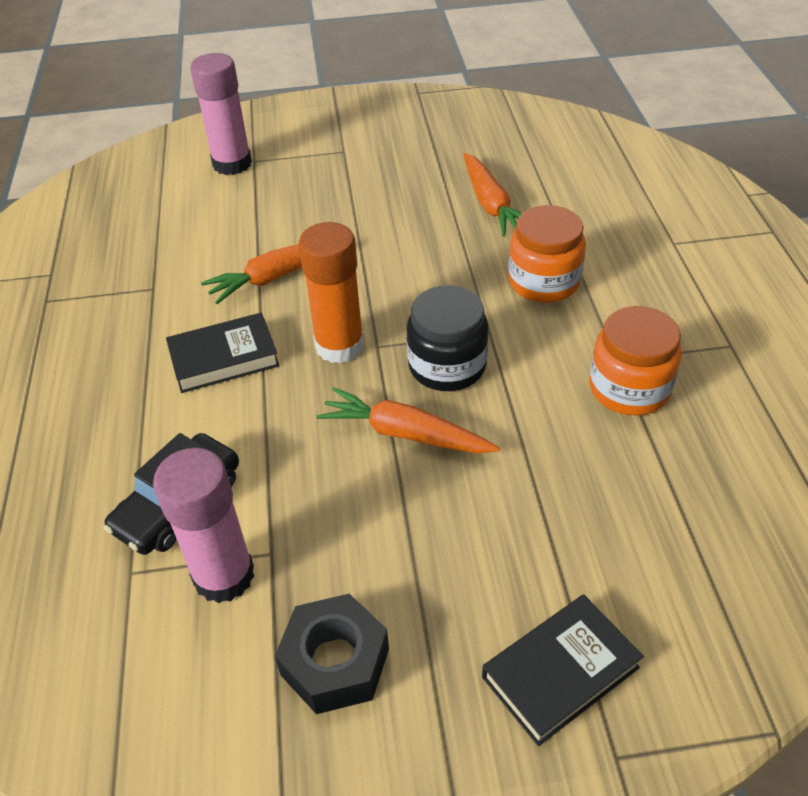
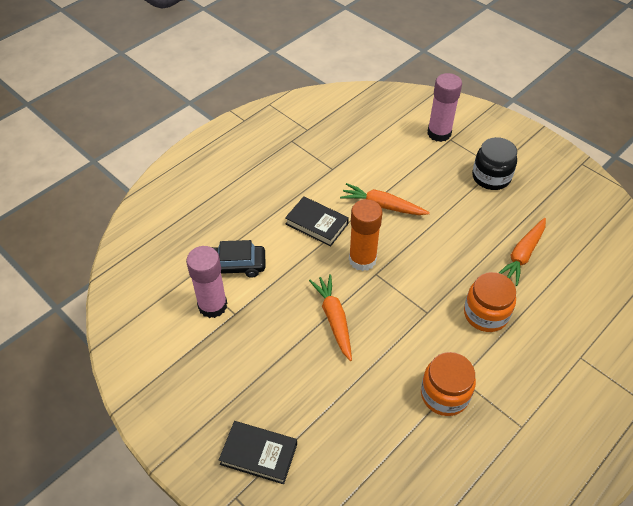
camera: 50 degrees right, 5 degrees up
(335, 662) = (204, 369): black nut -> none
(447, 366) = (389, 309): black jar -> black jar (491, 177)

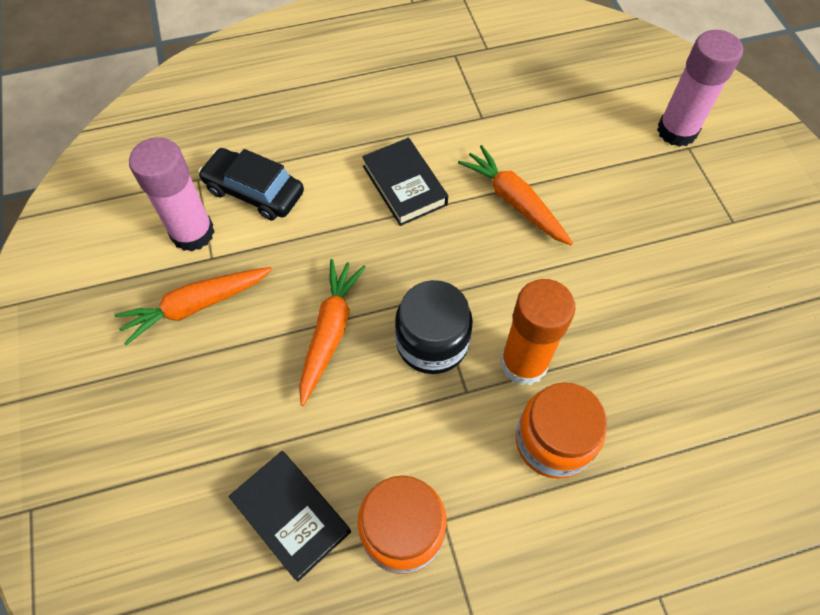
camera: 30 degrees right, 10 degrees up
(259, 454) = (99, 467): black book -> black book (291, 515)
(362, 260) = (430, 266): orange glue stick -> orange glue stick (523, 363)
(491, 177) = (713, 233): black jar -> black jar (432, 342)
(522, 255) = (678, 379): orange carrot -> orange carrot (196, 306)

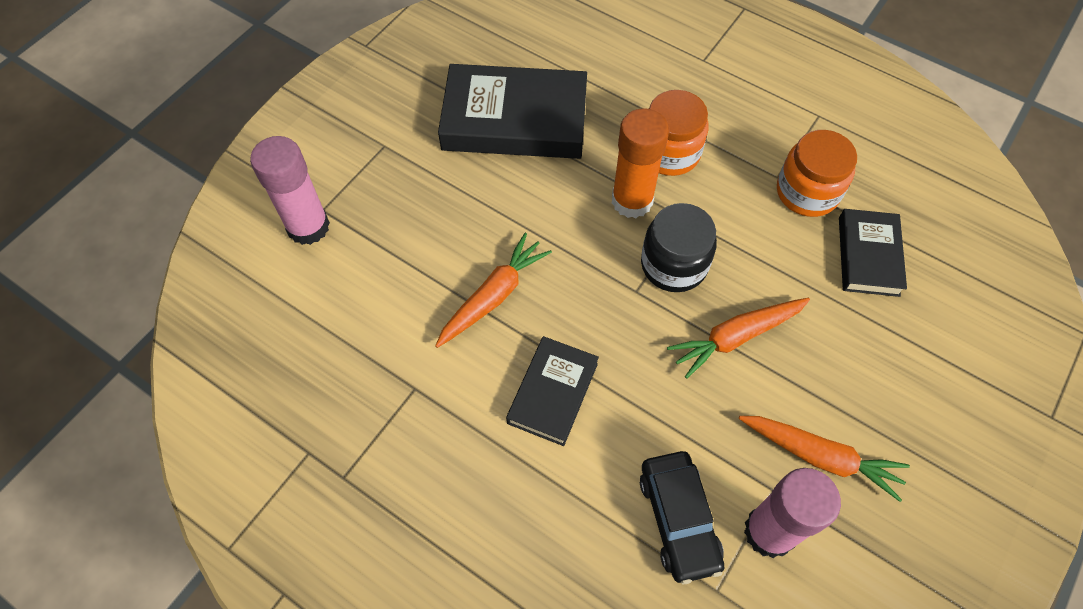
camera: 130 degrees left, 0 degrees up
(514, 202) = (493, 296): orange carrot -> orange carrot turned 150 degrees counterclockwise
(695, 337) = (514, 120): none -> black book

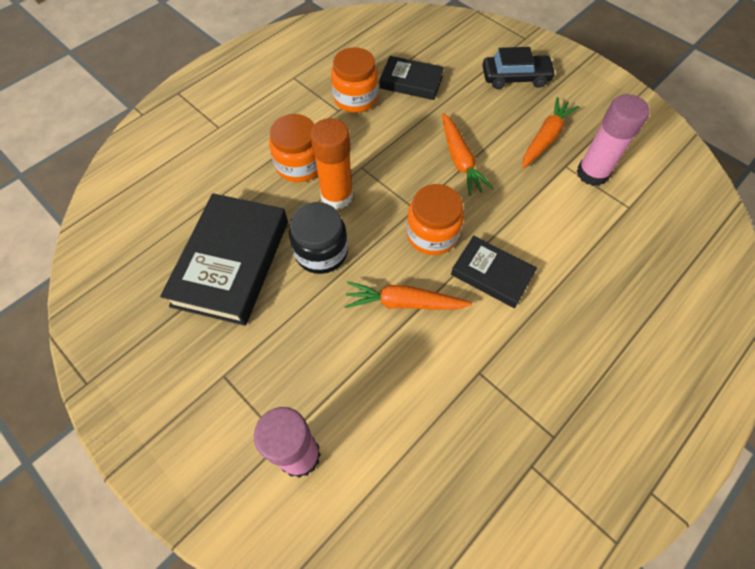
camera: 80 degrees left, 0 degrees up
(493, 296) = (404, 303): orange carrot -> orange carrot turned 45 degrees counterclockwise
(599, 315) = (432, 234): none -> orange jar
(673, 265) = (398, 182): black jar -> black jar (321, 252)
(678, 519) = (585, 217): black car -> black car (515, 78)

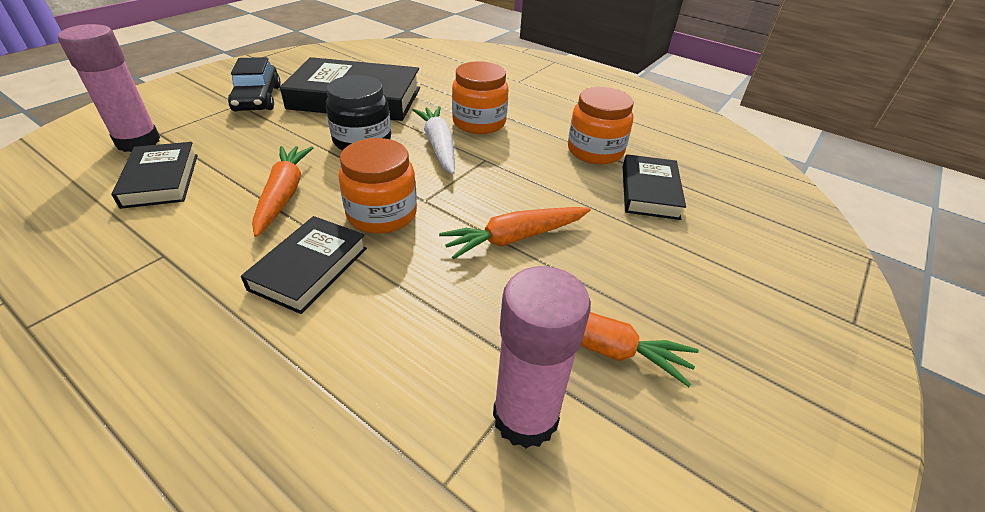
camera: 80 degrees right, 20 degrees down
(337, 196) = (438, 146): orange glue stick -> white carrot
(375, 407) = (161, 180): none -> black book
(515, 78) = (730, 305): black car -> black car (257, 98)

